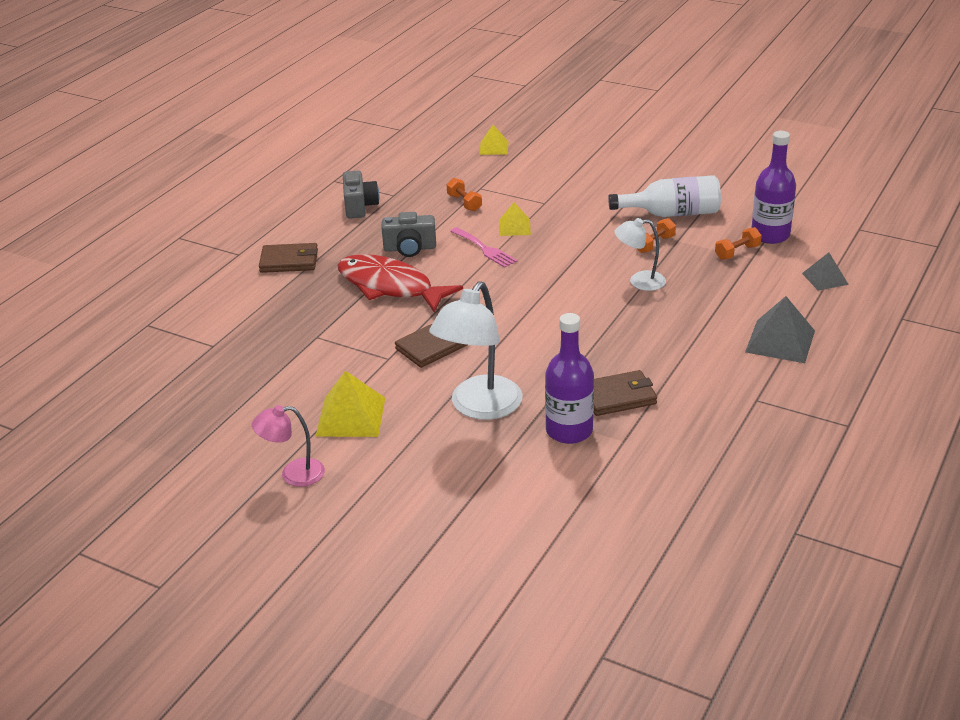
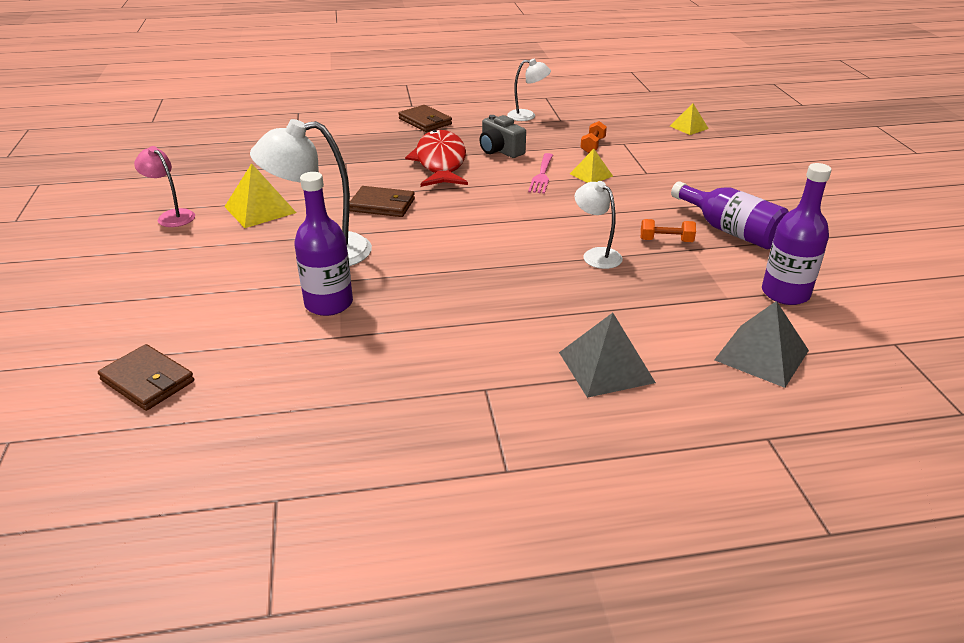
camera: 50 degrees right, 0 degrees up
(360, 206) = (527, 116): grey camera -> white lamp
(618, 396) = (404, 309): brown wallet -> brown wallet (148, 381)
(672, 213) = (730, 231): white bottle -> purple bottle
(737, 252) = (723, 286): orange dumbbell -> none
(825, 278) = (761, 355): grey pyramid -> grey pyramid, size x1.62

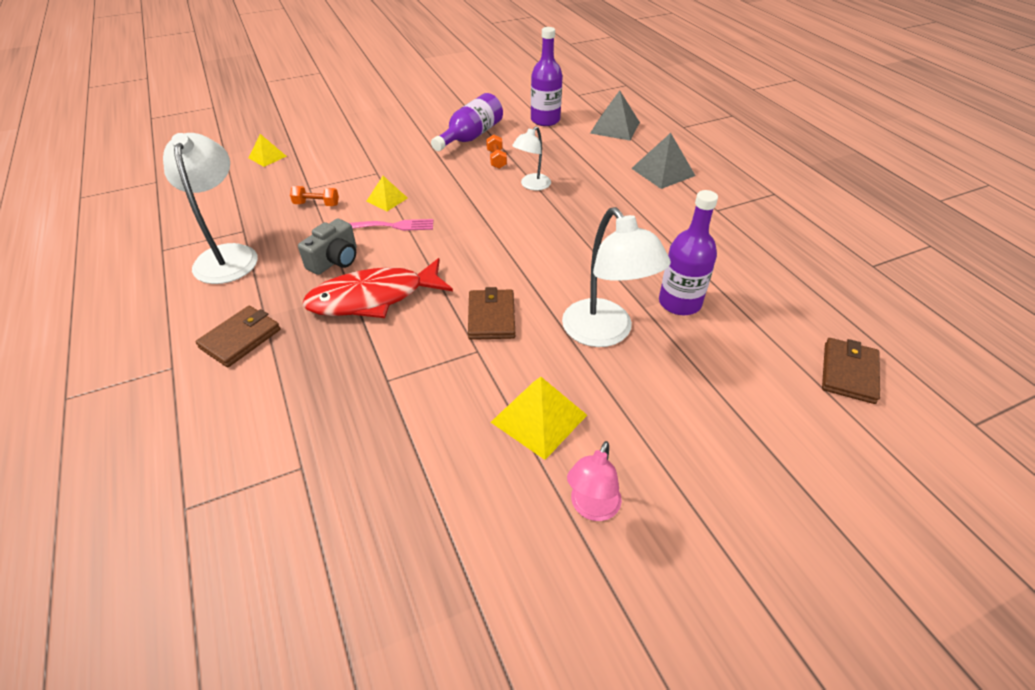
camera: 105 degrees left, 10 degrees up
(527, 116) = (227, 255): white lamp -> white lamp, size x1.77

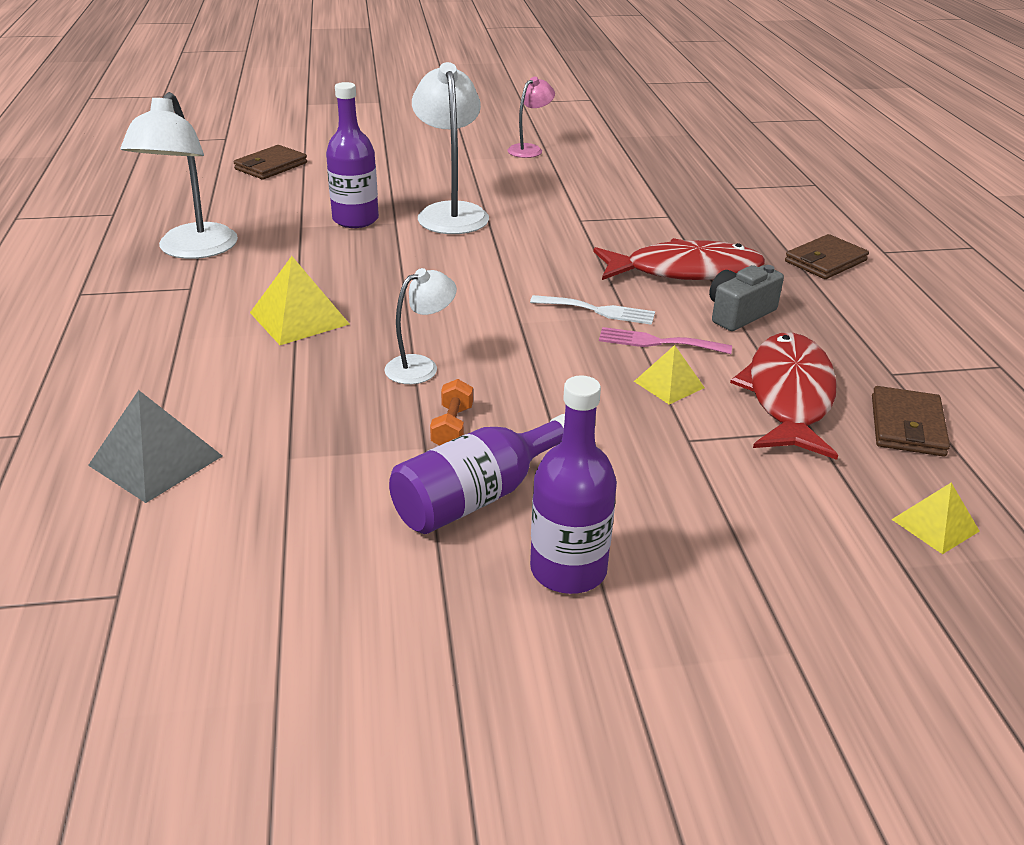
camera: 165 degrees left, 10 degrees down
(227, 255) = (894, 343): white lamp -> white lamp (192, 250)
(316, 204) = (788, 396): orange dumbbell -> red fish
(438, 243) = (598, 311): none -> white fork
(491, 317) = (557, 238): brown wallet -> brown wallet (907, 426)
(539, 418) = (544, 182): yellow pyramid -> yellow pyramid (299, 318)
(545, 120) = (282, 514): purple bottle -> purple bottle (568, 569)
(663, 172) = (189, 351): grey pyramid -> none

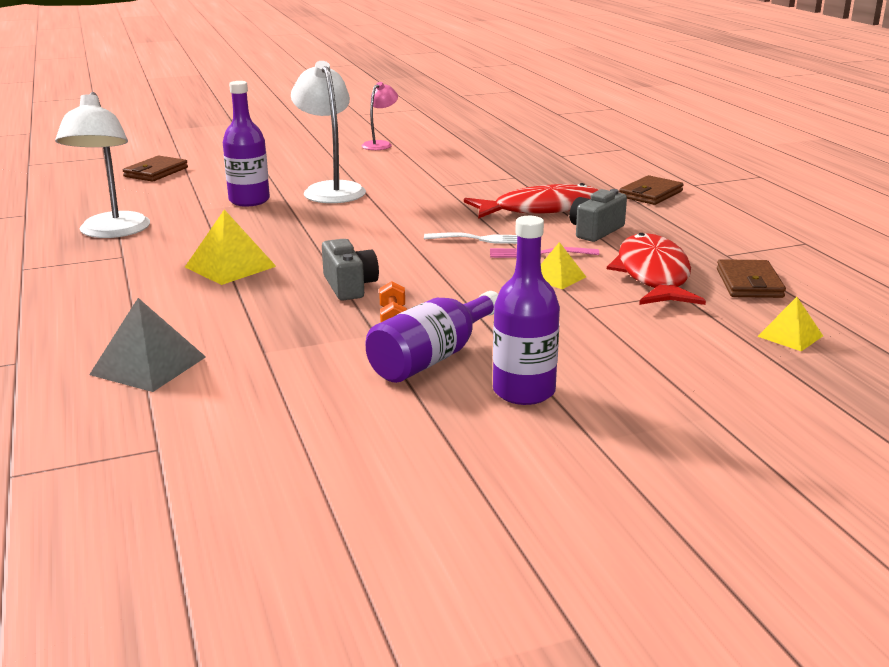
camera: 10 degrees left, 10 degrees down
(421, 366) = (349, 286): white lamp -> grey camera

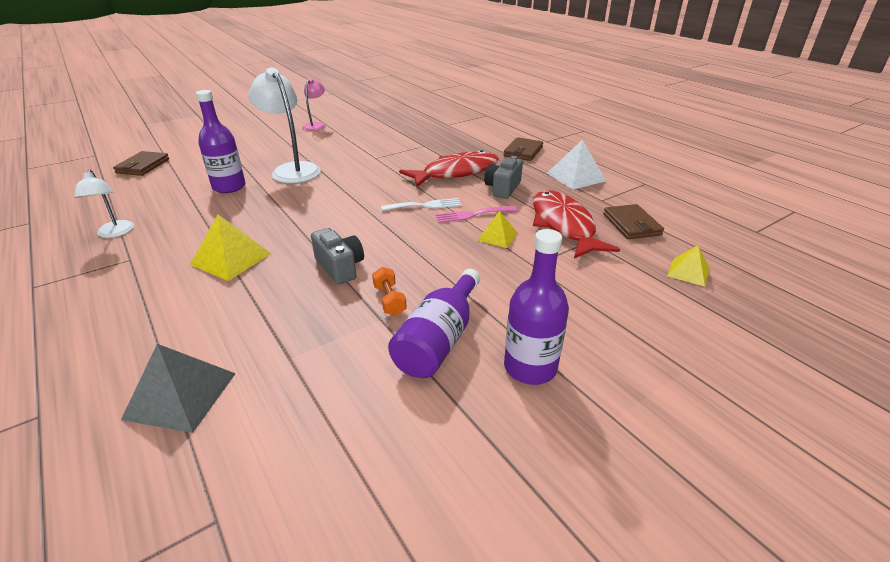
camera: 15 degrees left, 10 degrees up
(112, 232) = (115, 233): white lamp -> white lamp, size x0.56
(708, 227) = (576, 177): none -> white pyramid

